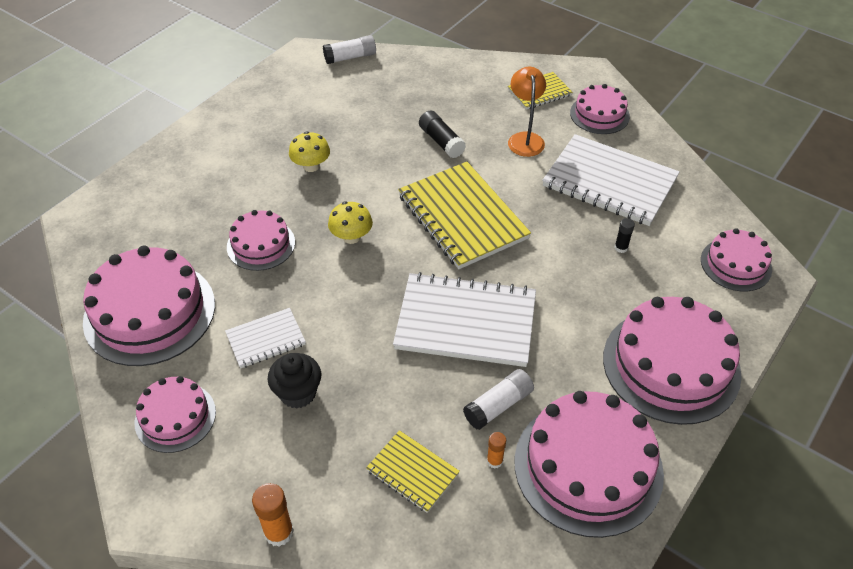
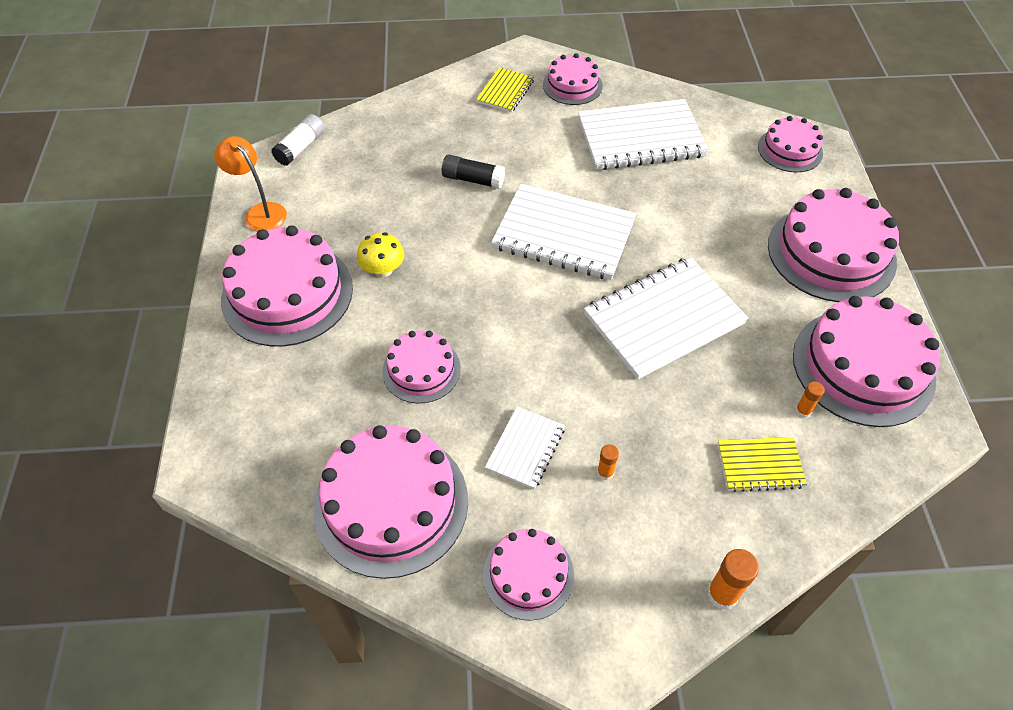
camera: 40 degrees left, 5 degrees up
(237, 145) = (287, 293): none -> pink cake
(298, 393) = (605, 473): black cupcake -> orange glue stick
(351, 237) = (493, 310): yellow mushroom -> none
(462, 217) = (564, 234): yellow notebook -> white notebook
(498, 405) = (758, 367): white glue stick -> none
(525, 139) = (538, 138): orange lamp -> orange lamp (260, 212)
(621, 248) = (705, 185): black glue stick -> none

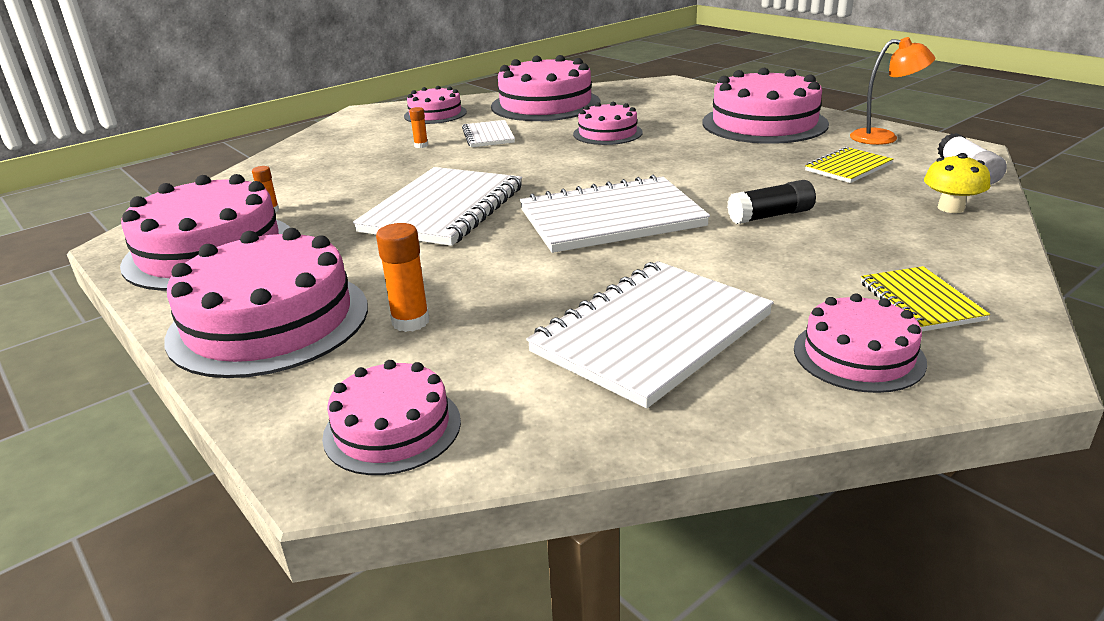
camera: 145 degrees right, 25 degrees down
(383, 270) = (725, 151): yellow mushroom -> yellow mushroom (950, 208)
(722, 594) = (305, 141): orange glue stick -> orange glue stick (410, 322)
(760, 465) = (300, 180): yellow notebook -> yellow notebook (848, 167)

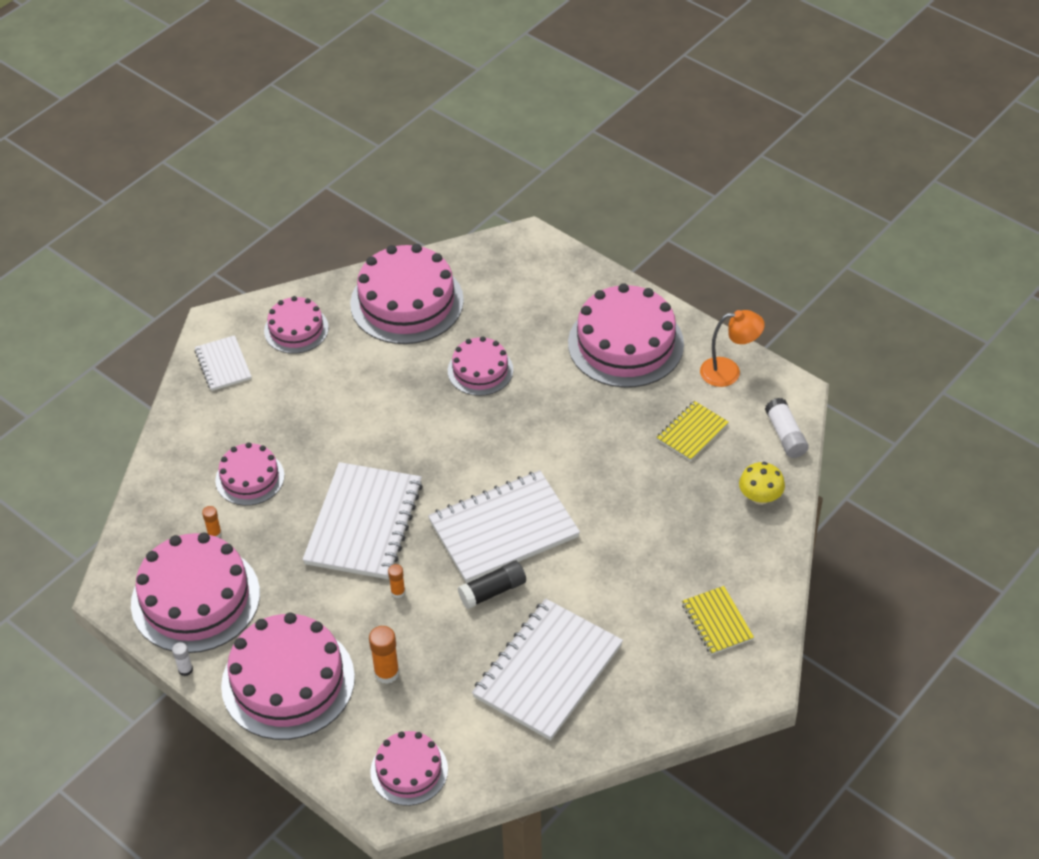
camera: 10 degrees left, 20 degrees up
(145, 304) = (185, 670): none -> white glue stick
(421, 145) = (305, 404): orange glue stick -> orange glue stick (398, 592)
(488, 136) = (365, 380): white notebook -> white notebook (223, 365)
(770, 216) = (626, 517): black glue stick -> black glue stick (492, 591)
(858, 355) = (672, 680): pink cake -> pink cake (250, 478)

